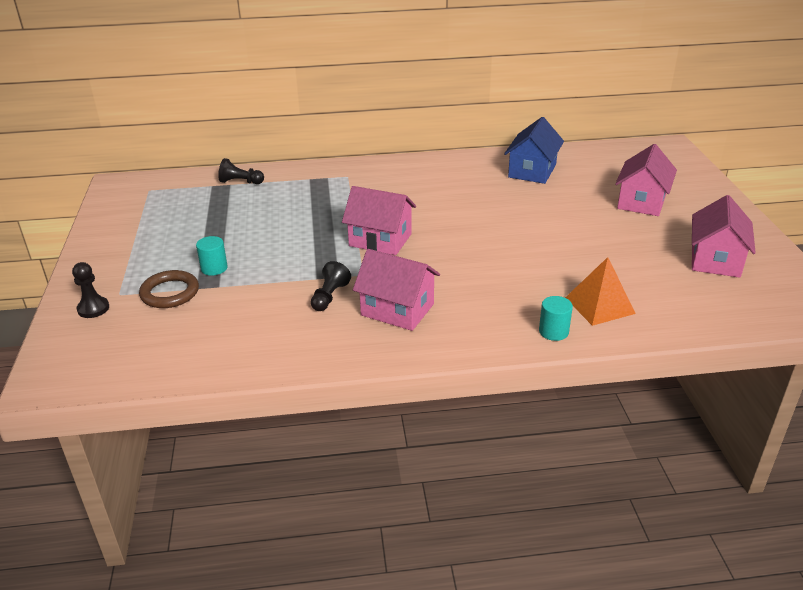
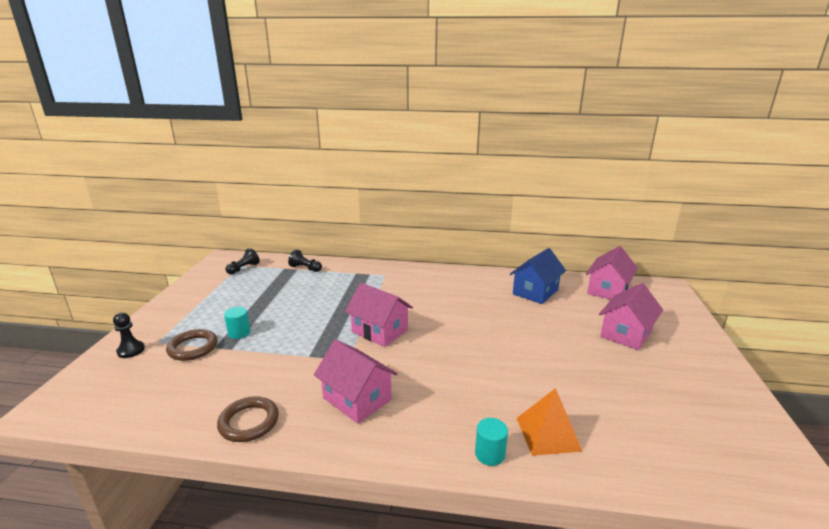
camera: 15 degrees right, 10 degrees down
(296, 350) = (249, 422): none -> brown ring
(329, 296) = (309, 375): black pawn -> black pawn (243, 268)
(715, 260) = (686, 406): pink house -> pink house (608, 290)

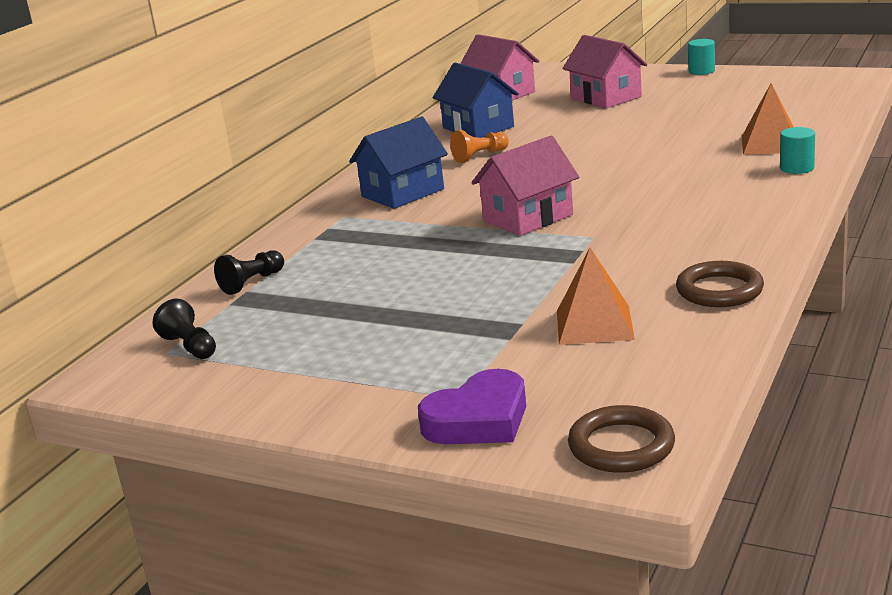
camera: 70 degrees left, 0 degrees up
(131, 350) = (479, 419): black pawn -> purple heart
(193, 348) = (501, 358): brown ring -> brown ring (621, 446)
(219, 374) = (594, 324): none -> orange pyramid
(239, 333) = (472, 322): turquoise cylinder -> turquoise cylinder (701, 71)
(357, 399) = (687, 228): pink house -> none
(418, 285) = (402, 193): none -> blue house
(482, 300) = (479, 156): none -> orange pawn

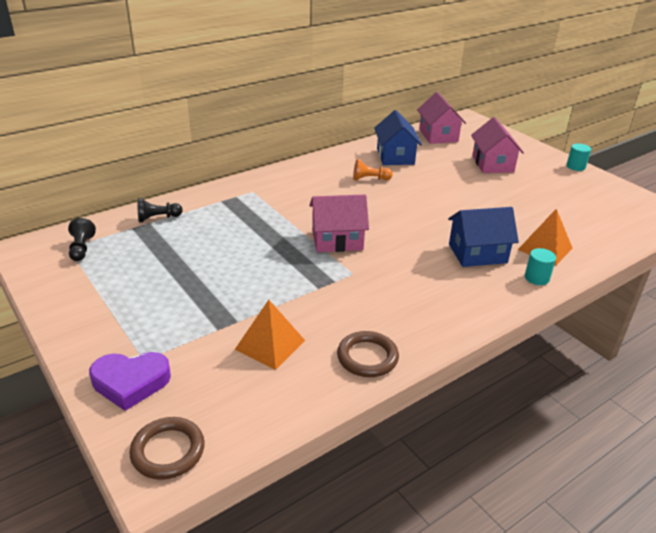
camera: 25 degrees right, 10 degrees up
(402, 193) = (299, 188): blue house -> blue house (477, 253)

